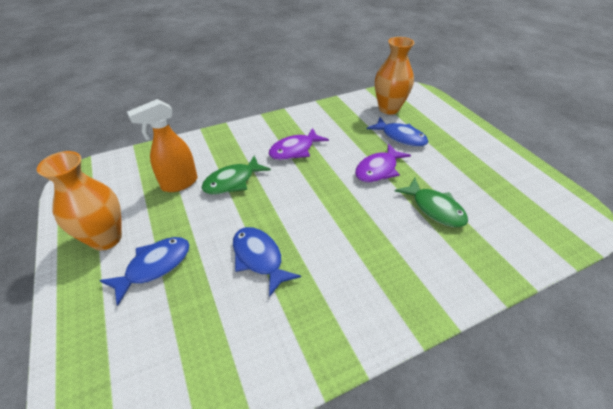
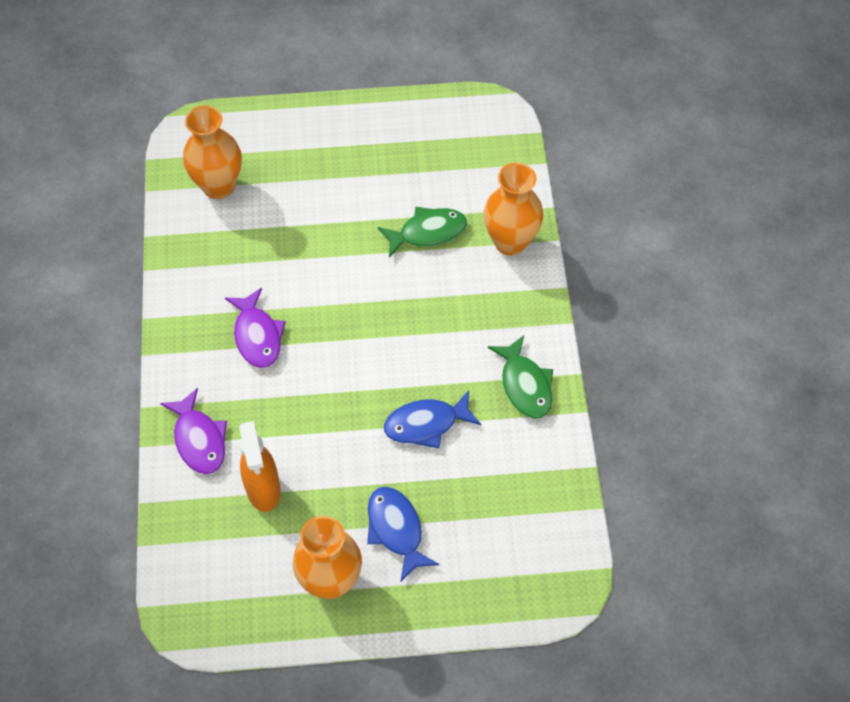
camera: 70 degrees left, 15 degrees up
(232, 181) = (288, 425): green fish -> green fish (525, 385)
(378, 169) = (341, 257): purple fish -> purple fish (199, 439)
(400, 137) = (290, 204): blue fish -> none
(471, 266) = (510, 242): none -> orange vase

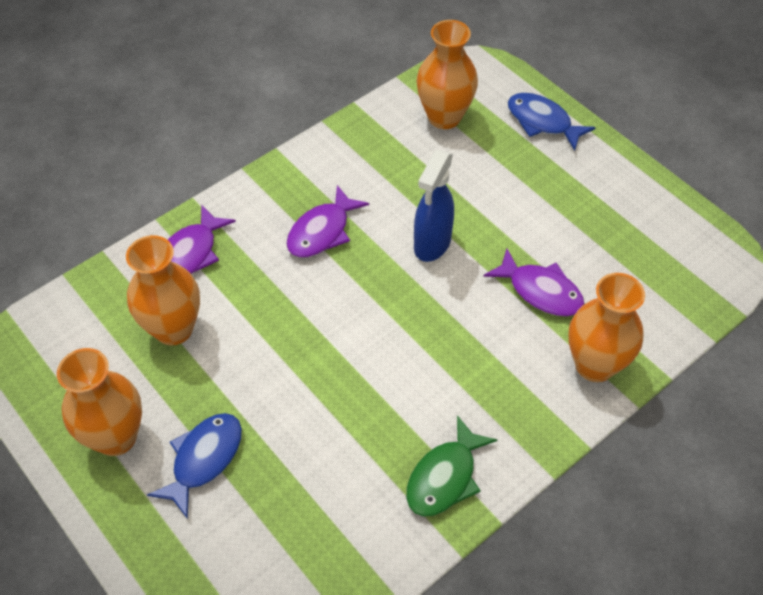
camera: 55 degrees right, 5 degrees down
(263, 490) = (173, 329): orange spray bottle -> orange vase
(331, 272) = (432, 244): none -> blue spray bottle
(426, 424) = (334, 416): blue fish -> blue fish (542, 122)
(427, 232) = (540, 291): green fish -> purple fish

